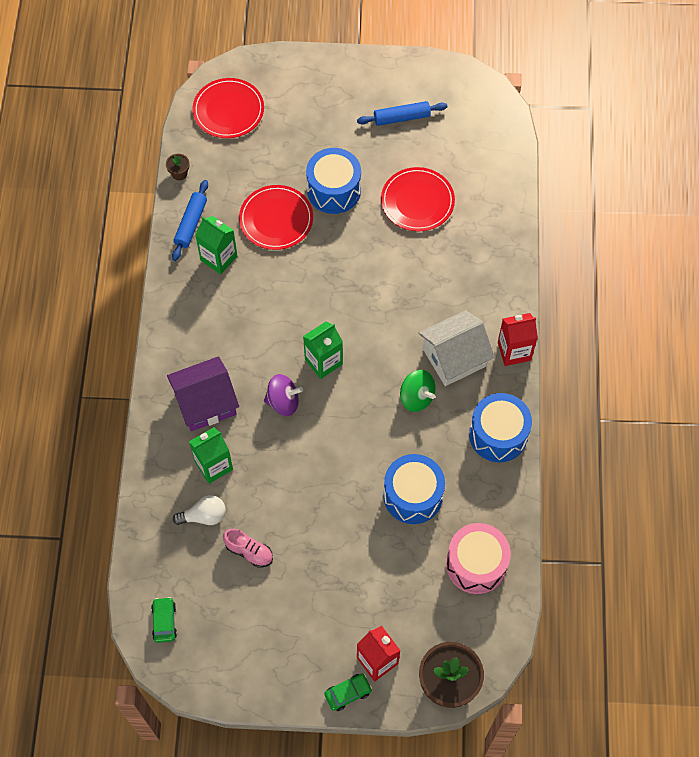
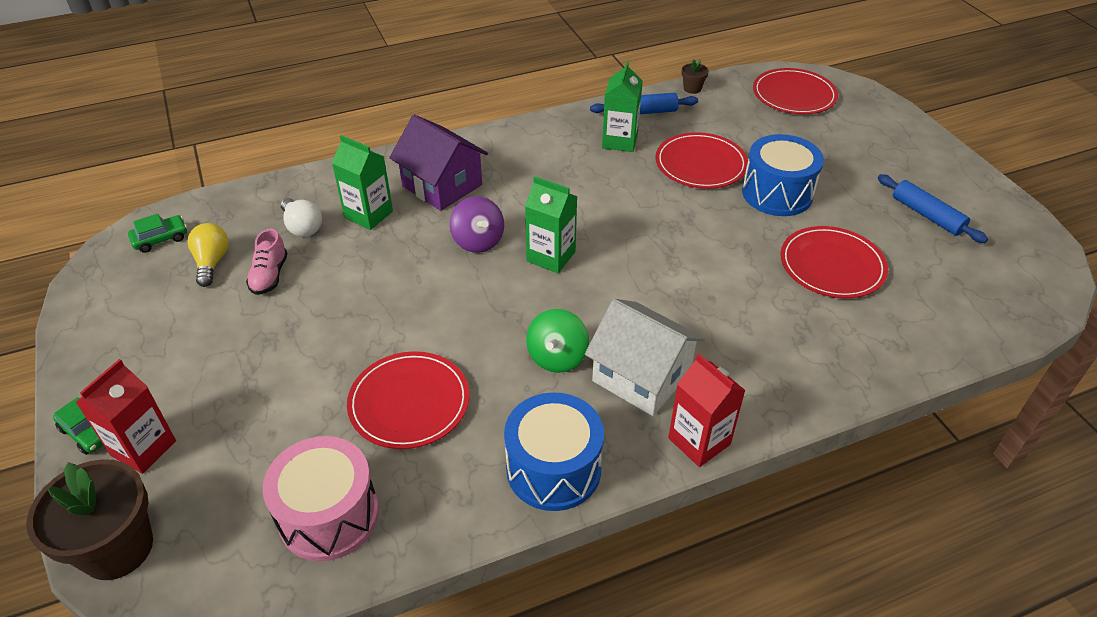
camera: 65 degrees right, 20 degrees down
(213, 589) = (212, 262): none -> yellow light bulb
(413, 495) = (409, 402): blue drum -> red plate

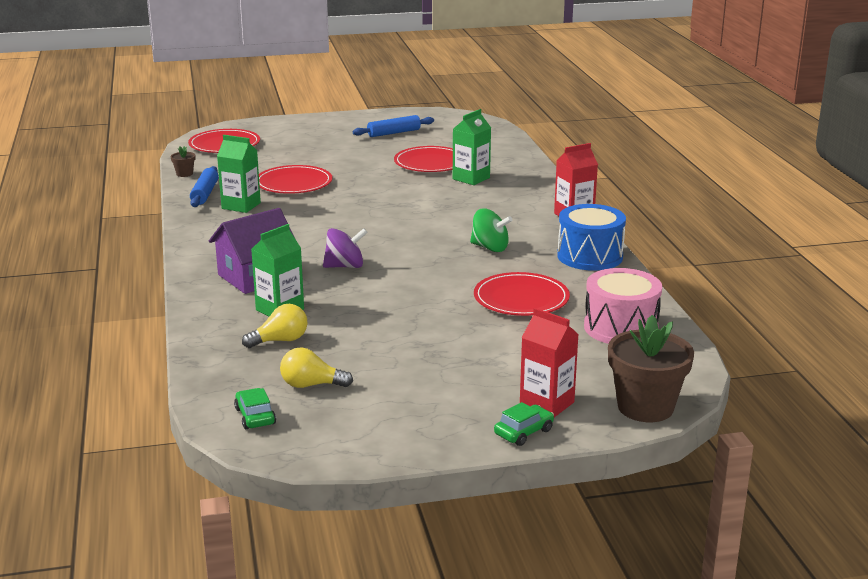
camera: 80 degrees left, 20 degrees down
(269, 276) = (346, 355): pink shoe -> none
(302, 227) = (280, 340): white light bulb -> yellow light bulb
(551, 256) = (379, 242): green carton -> green carton (471, 178)
(641, 376) = (515, 225): white house -> none
(777, 193) = (345, 166): blue drum -> none

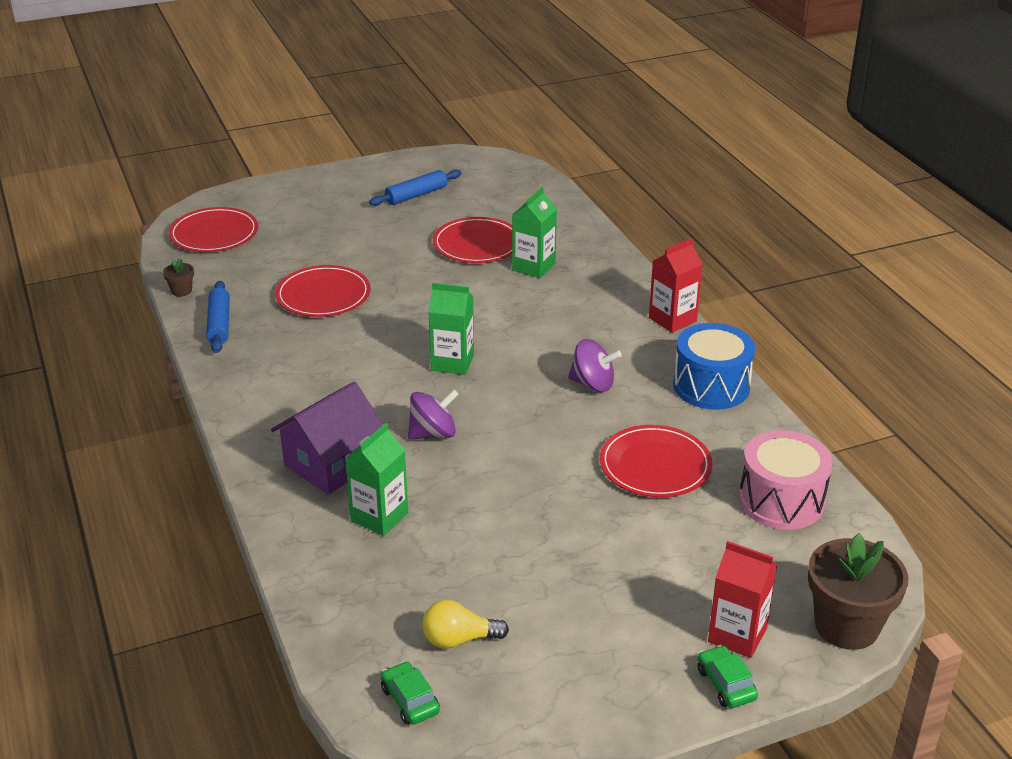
camera: 10 degrees left, 10 degrees up
(241, 206) = (271, 341): green carton -> green carton (452, 362)
(280, 340) = (397, 569): yellow light bulb -> none
(490, 248) = (593, 384): green spinning top -> purple spinning top
(524, 432) = (726, 684): green car -> green car turned 60 degrees counterclockwise

